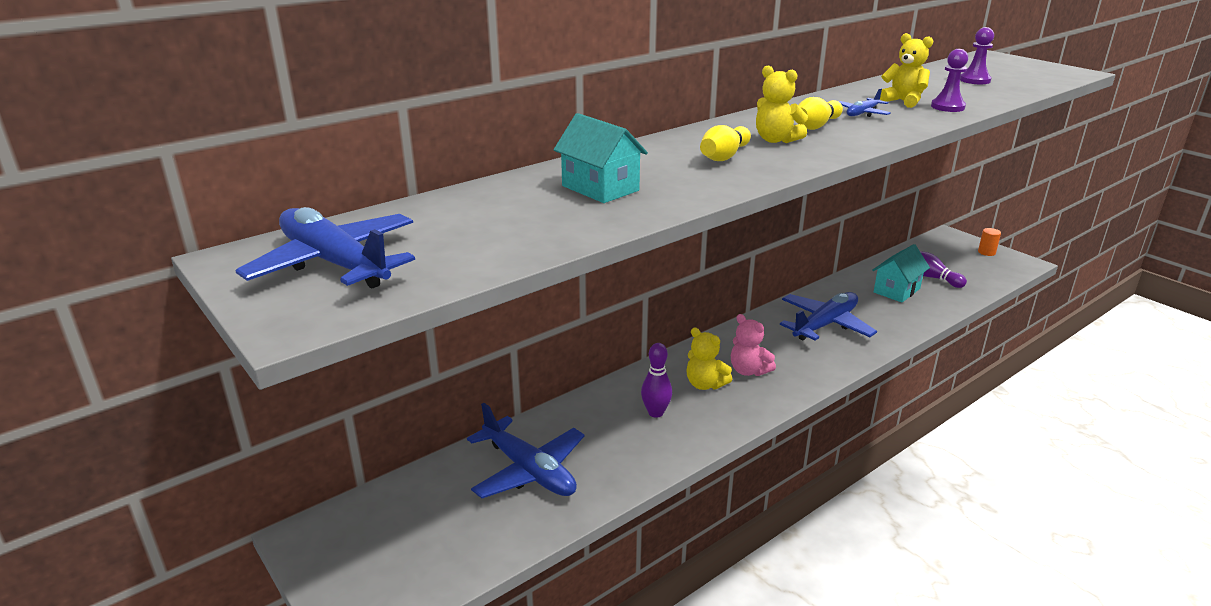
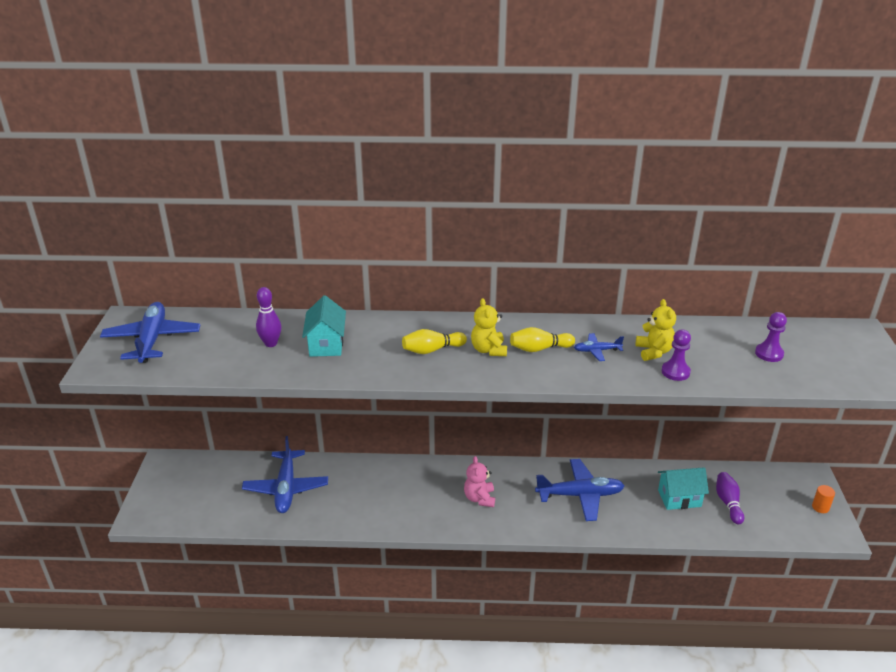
camera: 40 degrees right, 5 degrees up
(655, 413) = (389, 493): purple bowling pin -> purple bowling pin (271, 343)
(705, 384) = (441, 492): yellow teddy bear -> none

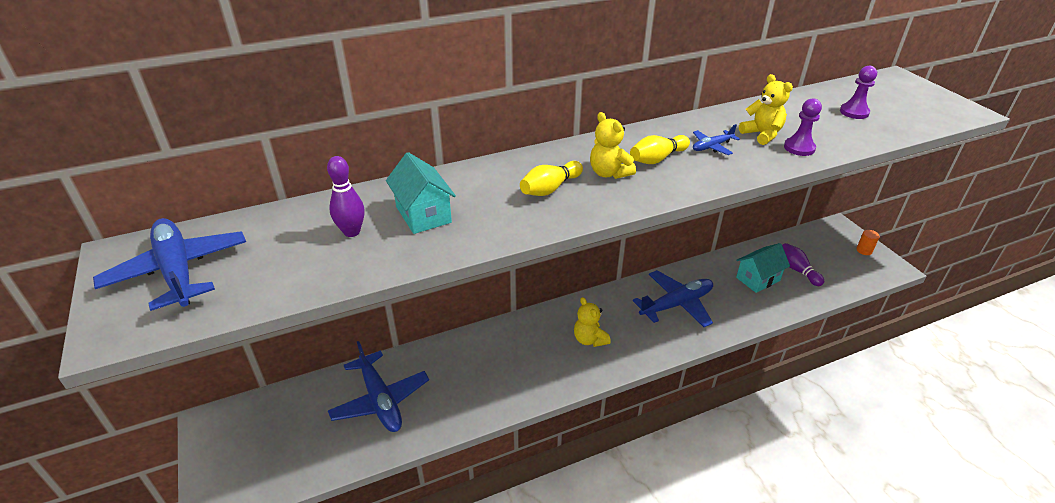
camera: 25 degrees left, 5 degrees up
(479, 498) = (589, 339): pink teddy bear -> yellow teddy bear

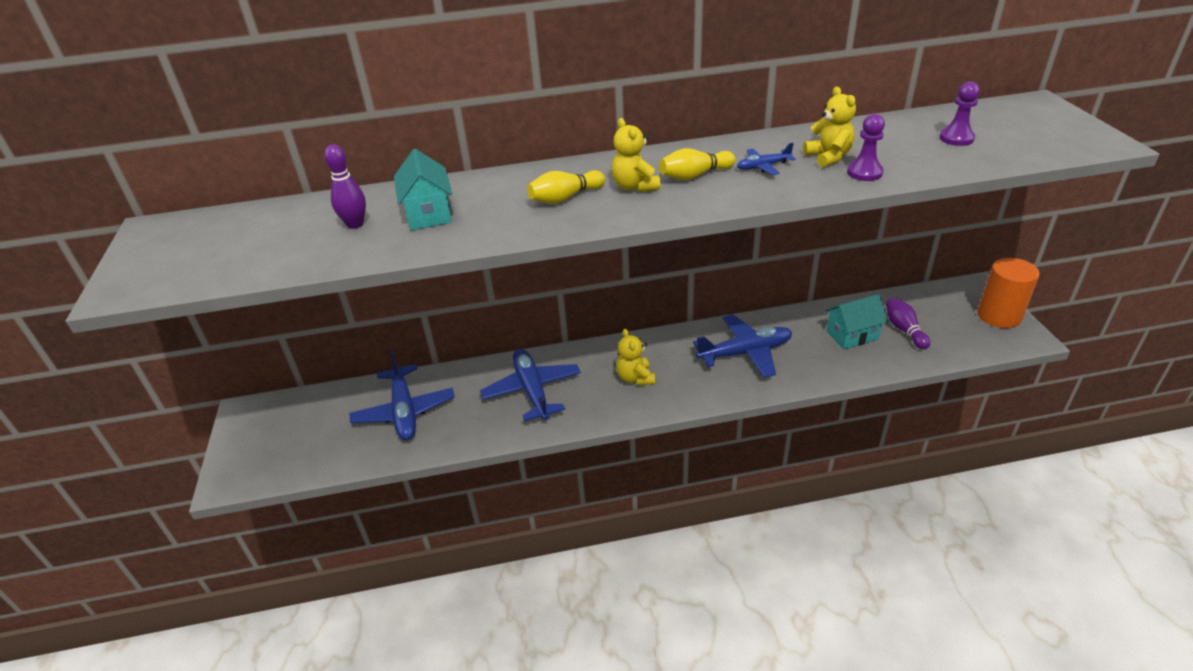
camera: 15 degrees right, 0 degrees up
(178, 271) = (191, 246): blue plane -> blue plane (532, 390)
(864, 250) = (999, 316): orange cylinder -> orange cylinder, size x2.24

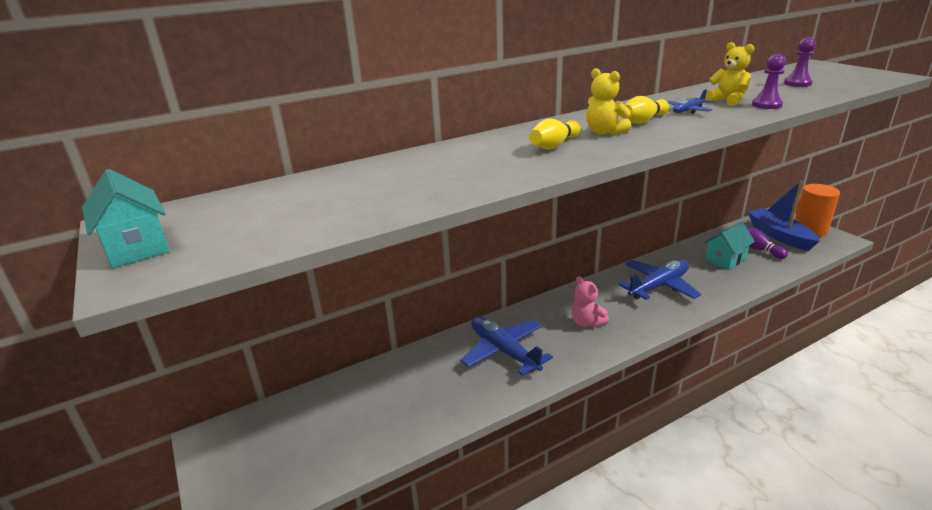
camera: 20 degrees left, 10 degrees down
(355, 224) = (371, 187): purple bowling pin -> none
(404, 411) = (390, 397): blue plane -> none
(428, 213) = (438, 171): turquoise house -> turquoise house (137, 247)
(635, 378) = (587, 322): yellow teddy bear -> pink teddy bear
(949, 317) = (779, 236): none -> blue boat

